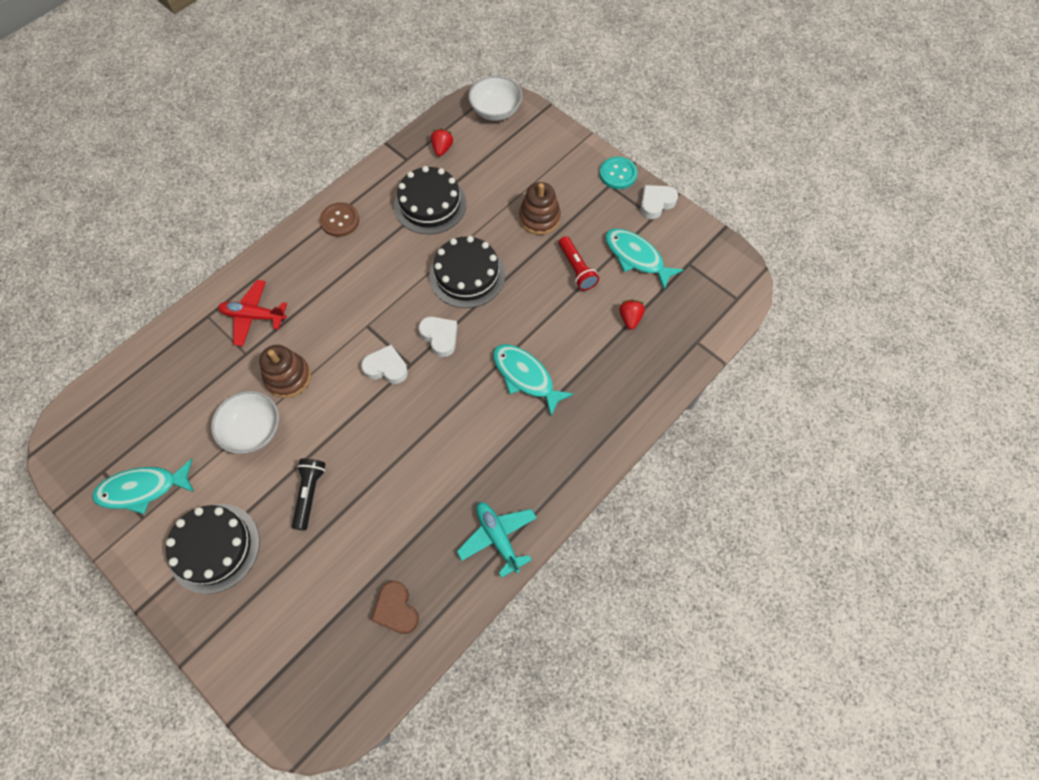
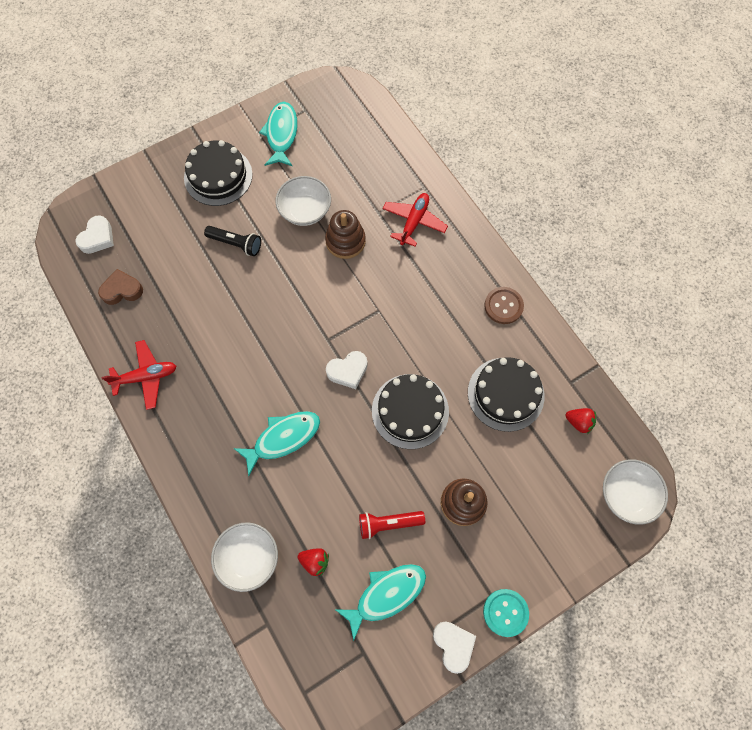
camera: 105 degrees right, 5 degrees up
(386, 368) = (330, 319): white heart -> white heart (97, 238)
(498, 537) = (146, 377): turquoise plane -> red plane
(647, 374) = (248, 557): none -> white bowl

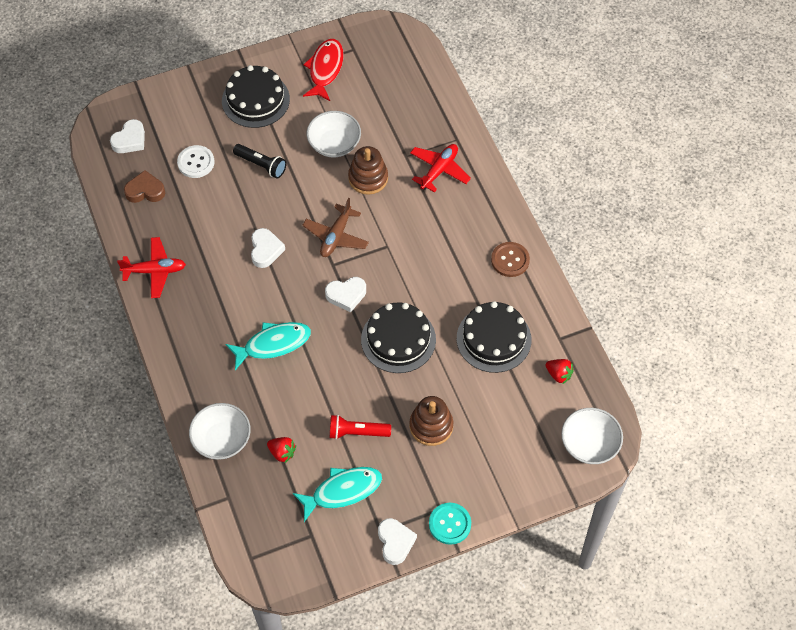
camera: 10 degrees right, 10 degrees down
(169, 251) = (196, 162): none -> white button
(256, 335) = (265, 250): none -> white heart
(281, 134) = (325, 69): turquoise fish -> red fish
(325, 308) = (336, 236): none -> brown plane

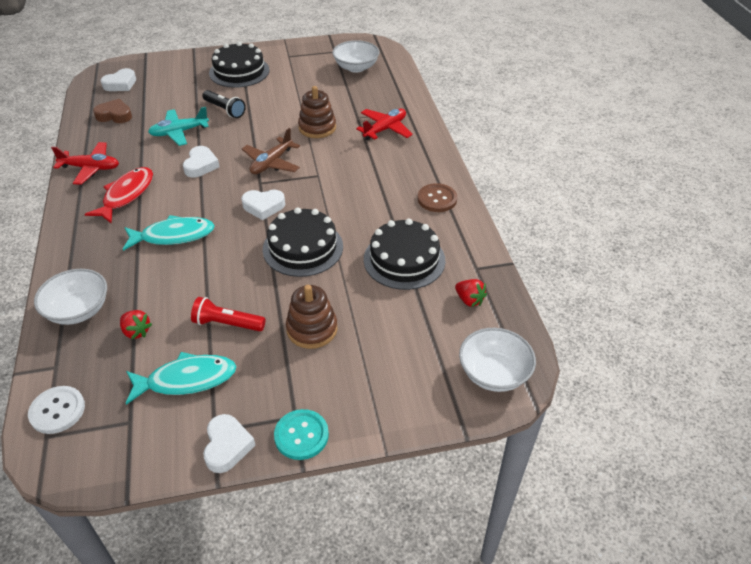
camera: 10 degrees right, 15 degrees down
(196, 162) = (168, 103): white button -> white button (57, 411)
(225, 206) = (179, 132): none -> turquoise plane
(325, 69) = (306, 60): red fish -> red fish (126, 195)
(334, 144) = (295, 103): white bowl -> white bowl (356, 67)

